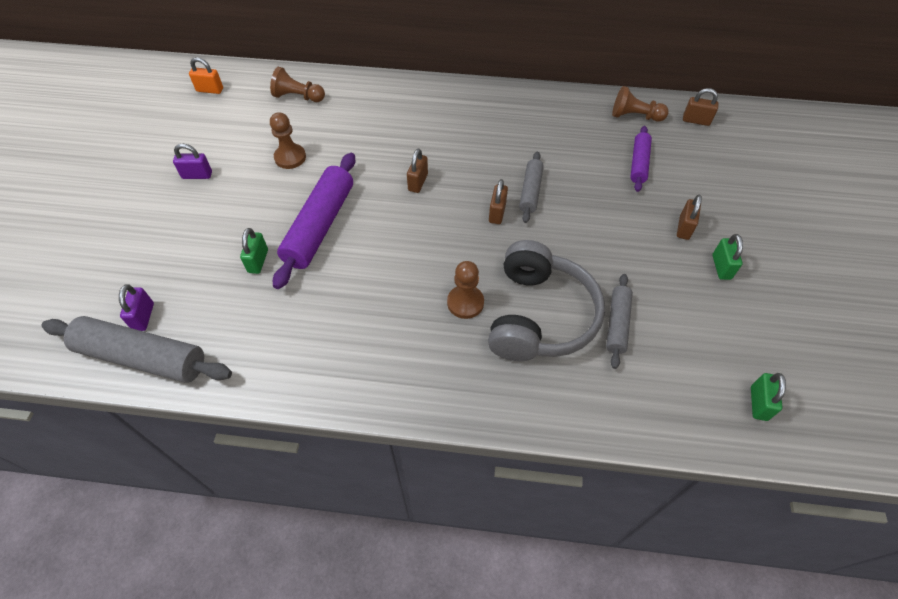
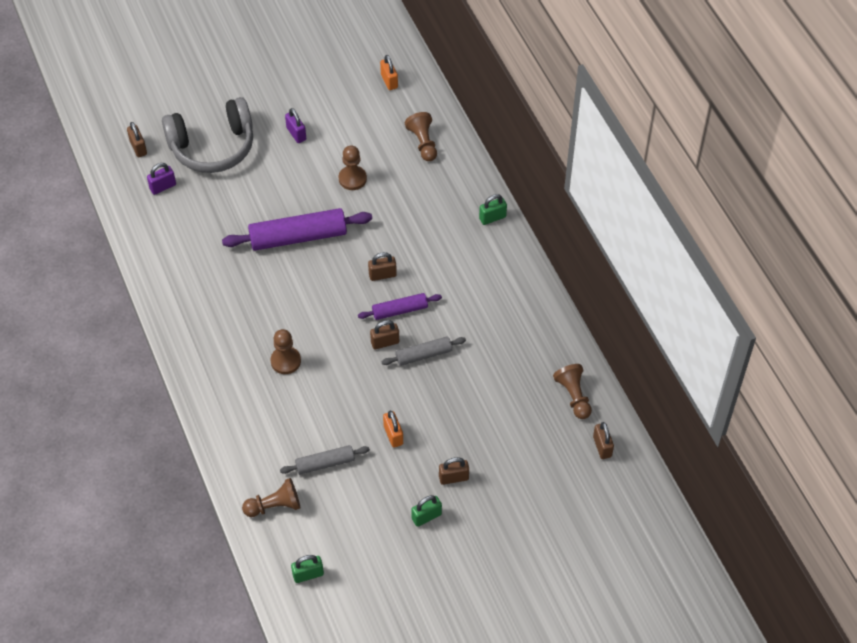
camera: 60 degrees right, 0 degrees up
(67, 317) = (138, 148): none -> brown padlock
(142, 357) = (135, 206): grey rolling pin -> none
(258, 261) = (244, 220): green padlock -> green padlock (492, 218)
(539, 316) = (302, 412): grey headphones -> grey headphones (213, 147)
(611, 252) = (393, 435): none -> orange padlock
(639, 163) = (511, 420): purple rolling pin -> purple rolling pin (400, 310)
(651, 396) = (274, 506): none -> brown pawn

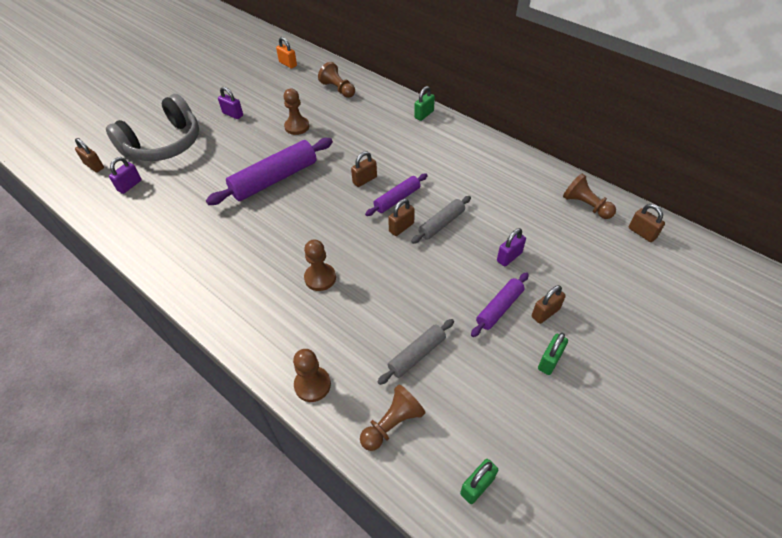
camera: 25 degrees left, 5 degrees down
(232, 450) = (312, 385): none -> brown pawn
(393, 435) = (463, 299): orange padlock -> none
(418, 456) = (499, 308): none -> purple rolling pin
(461, 414) = (509, 257): none -> purple padlock

